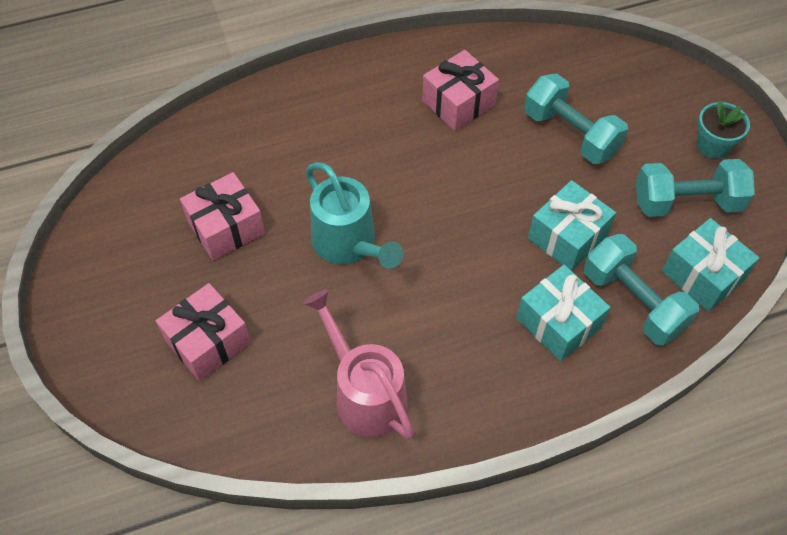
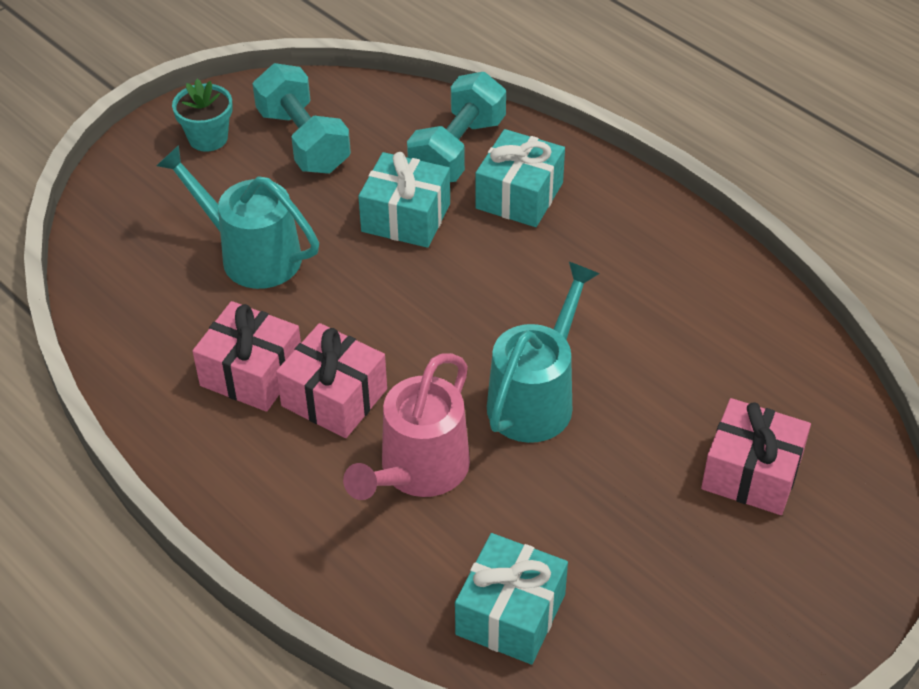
camera: 115 degrees left, 10 degrees down
(226, 227) = (592, 532): pink gift -> pink gift (334, 397)
(364, 393) = (705, 313): pink watering can -> pink watering can (417, 471)
(570, 134) = (251, 254): turquoise dumbbell -> turquoise watering can
(703, 275) = (393, 111): turquoise gift -> turquoise gift (510, 614)

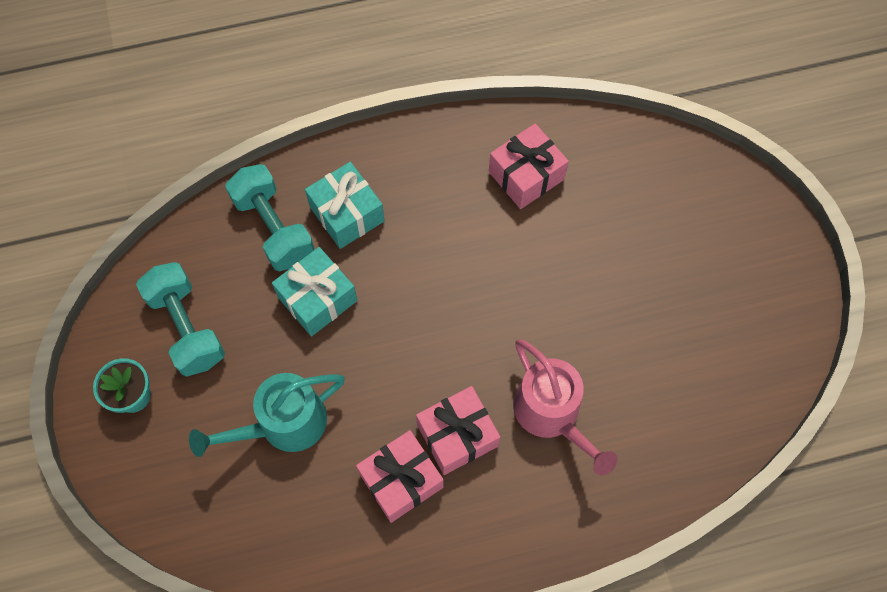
camera: 60 degrees left, 20 degrees up
(303, 141) = (187, 327): turquoise dumbbell -> turquoise dumbbell turned 60 degrees clockwise
(510, 614) = (691, 419): turquoise gift -> none
(536, 397) = (534, 308): turquoise watering can -> none
(751, 473) = (664, 222): pink gift -> pink gift (526, 175)

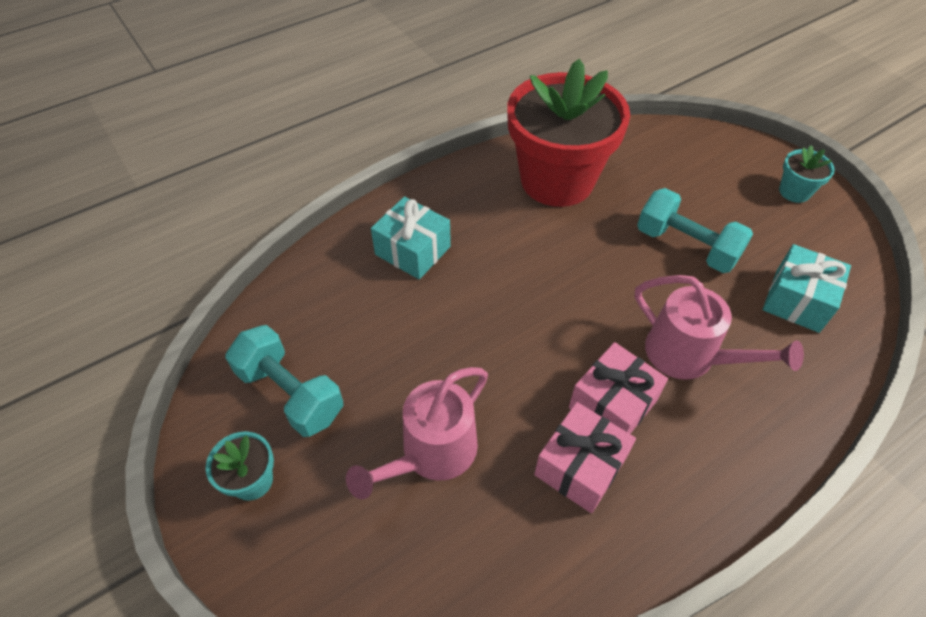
camera: 20 degrees left, 15 degrees down
(274, 228) = (347, 281): turquoise dumbbell -> turquoise dumbbell (686, 246)
(283, 424) = (431, 454): turquoise watering can -> pink watering can
(317, 299) = (416, 327): turquoise gift -> turquoise gift (797, 300)
(526, 175) = (557, 180): pink gift -> red flower pot
(770, 271) = (794, 192): none -> turquoise flower pot

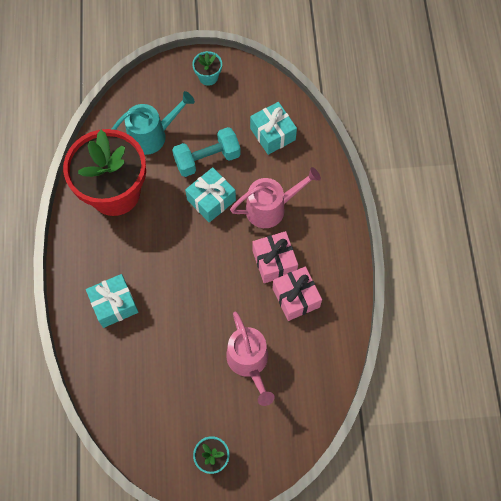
camera: 60 degrees left, 15 degrees up
(290, 393) = (172, 417): turquoise dumbbell -> none
(635, 279) = (211, 200): none -> turquoise gift
(662, 178) = (153, 135): none -> turquoise watering can

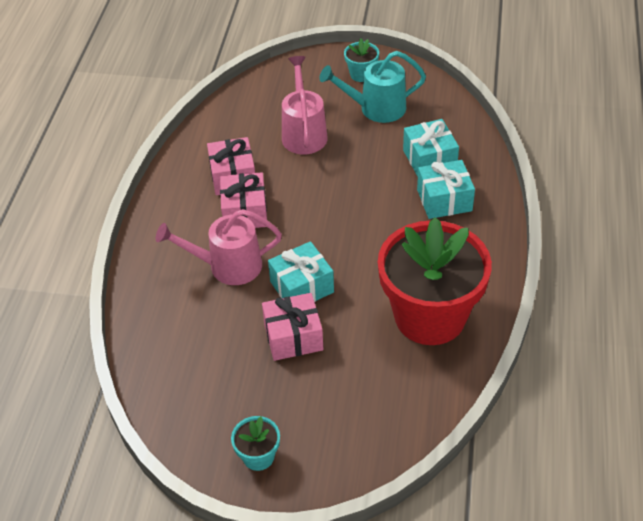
camera: 165 degrees left, 20 degrees down
(153, 135) = (364, 382): turquoise watering can -> turquoise watering can (376, 108)
(207, 159) = (293, 337): turquoise dumbbell -> pink gift
(272, 134) = (191, 354): turquoise gift -> turquoise gift (429, 159)

